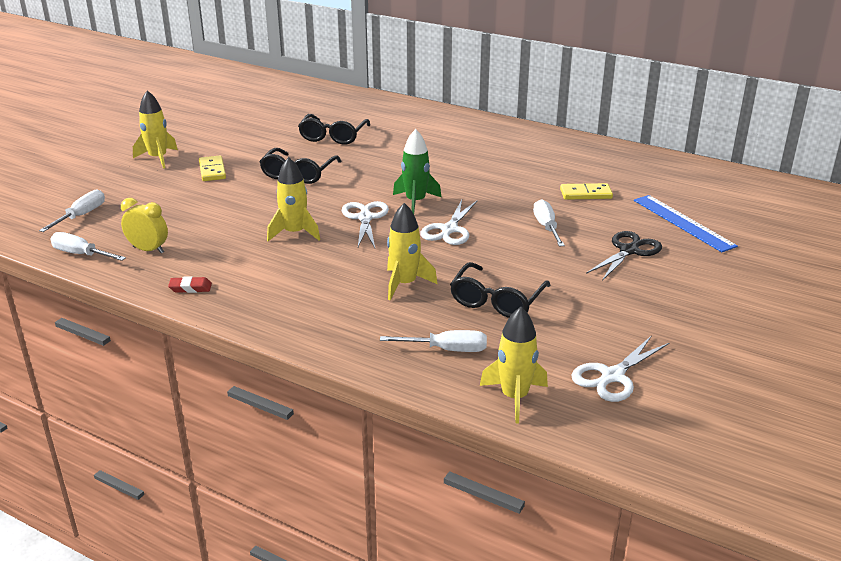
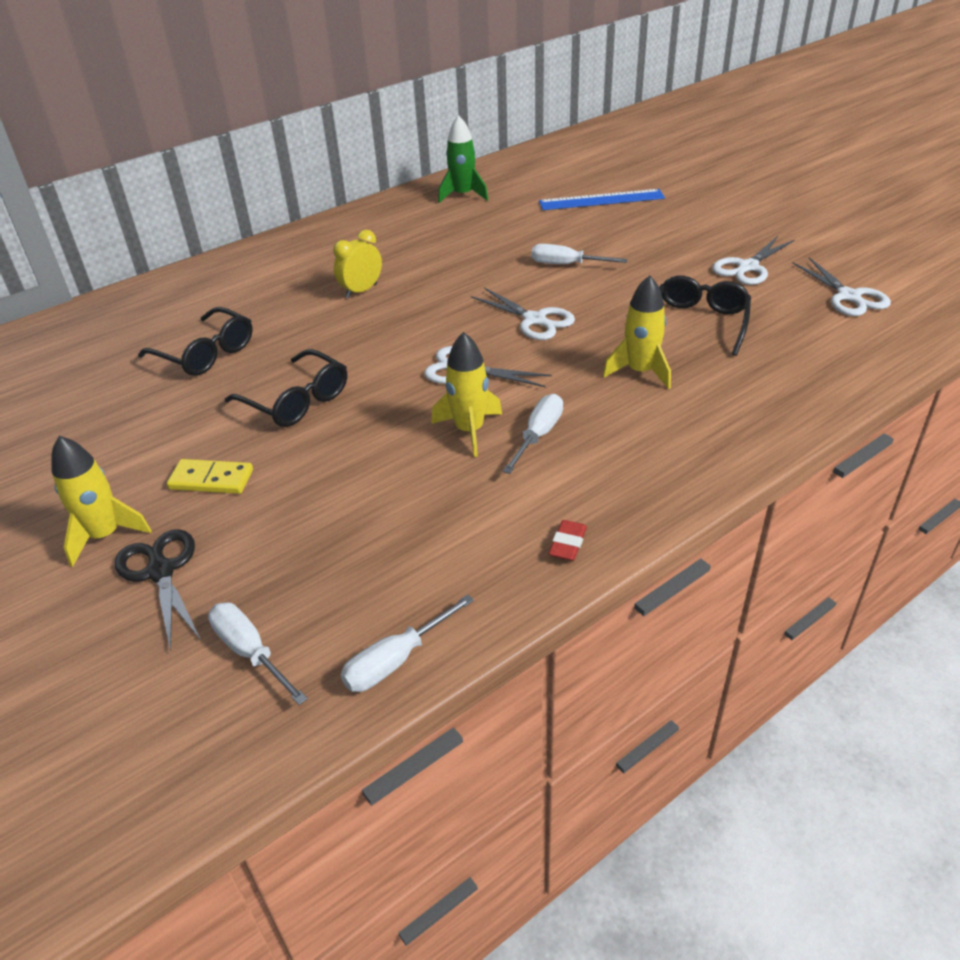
camera: 65 degrees left, 10 degrees up
(148, 250) = (430, 577): yellow clock -> yellow clock (361, 290)
(415, 202) = (451, 328): green rocket -> green rocket (463, 195)
(447, 349) = (782, 371): white screwdriver -> white screwdriver (538, 435)
(497, 300) = (698, 323): black glasses -> black glasses turned 120 degrees counterclockwise
(514, 397) = (872, 352): yellow rocket -> none
(585, 194) = (510, 229): yellow domino -> none
(622, 313) = (747, 267): none -> white scissors
(629, 251) = (638, 236): black scissors -> black scissors (161, 571)

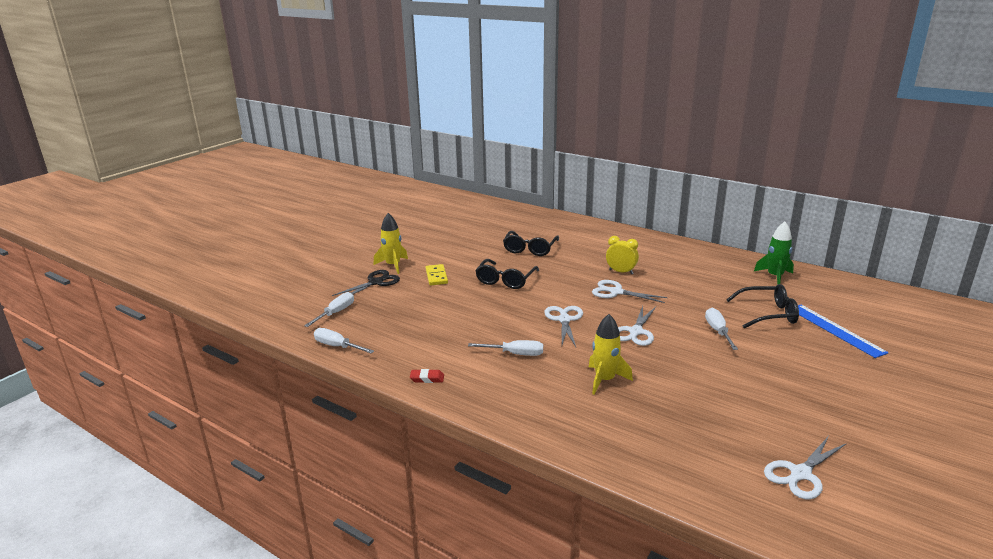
camera: 70 degrees right, 15 degrees down
(469, 430) = (508, 332): yellow rocket -> none
(698, 323) = (686, 397): black glasses -> black glasses (767, 314)
(747, 267) = (797, 413): white scissors -> white scissors (616, 292)

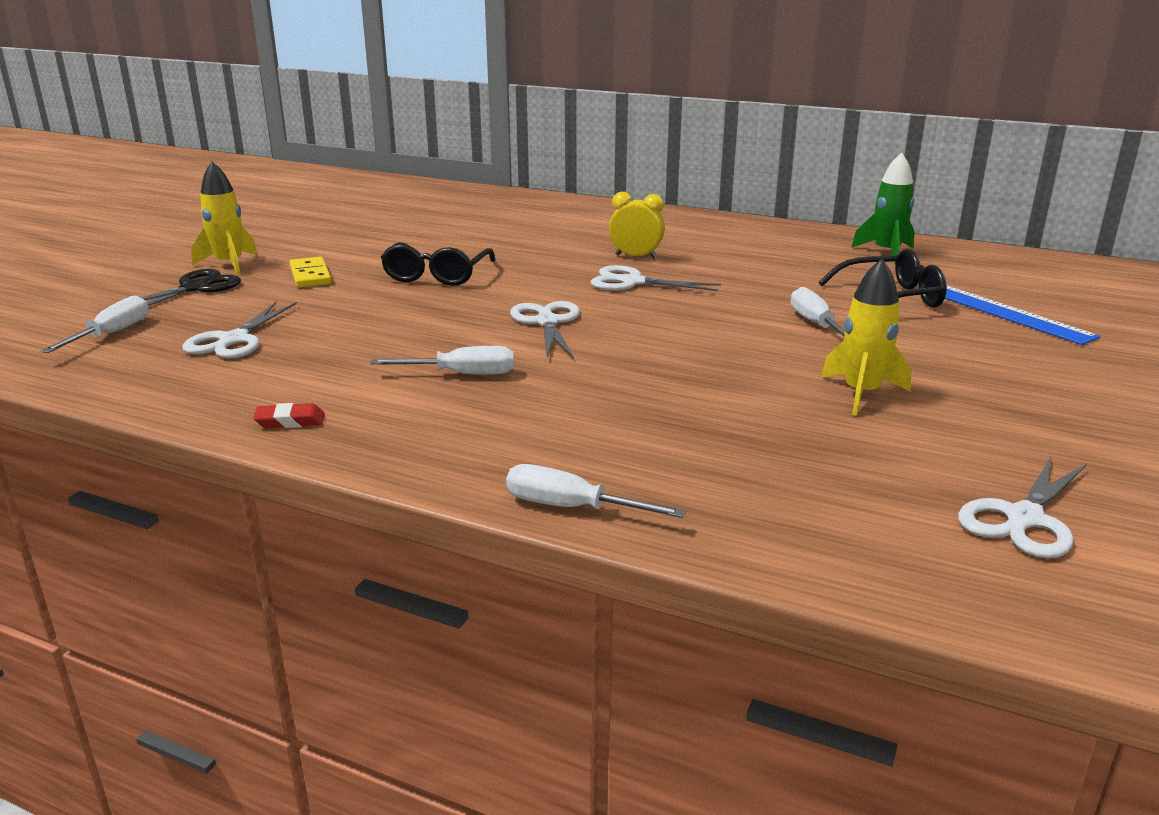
camera: 10 degrees left, 0 degrees up
(337, 346) = (108, 383): white screwdriver -> white screwdriver (571, 507)
(530, 249) = (477, 234): black glasses -> none
(605, 380) = (633, 402): yellow rocket -> yellow rocket (861, 393)
(635, 332) = (676, 332): white scissors -> white scissors (234, 340)

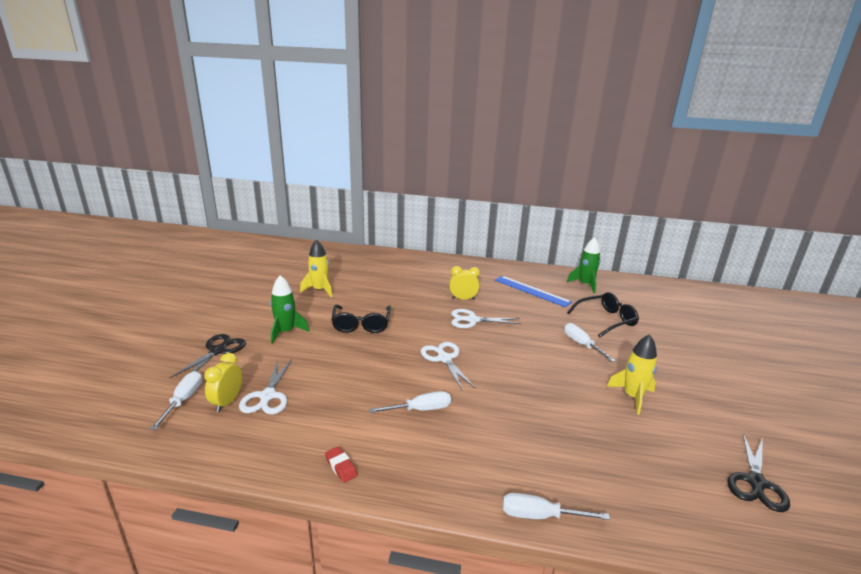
camera: 15 degrees left, 0 degrees up
(171, 341) = (227, 402): none -> yellow clock
(229, 264) = (229, 326): yellow rocket -> yellow rocket (320, 290)
(290, 421) = (341, 466): red eraser -> red eraser turned 75 degrees clockwise
(310, 275) = (286, 332): yellow domino -> green rocket
(1005, 313) = (663, 326): blue ruler -> blue ruler (531, 291)
(1024, 518) = (756, 482): white scissors -> black scissors

